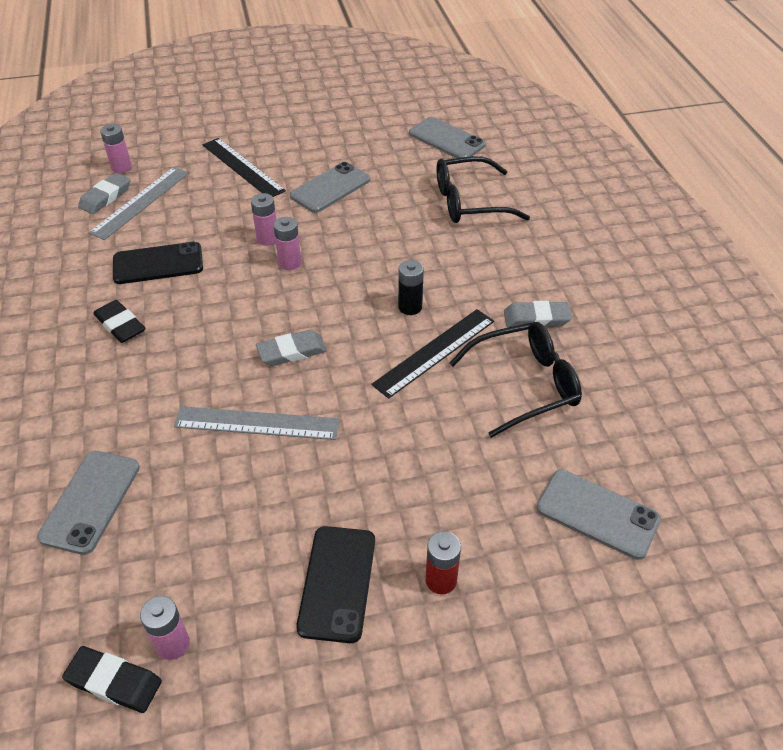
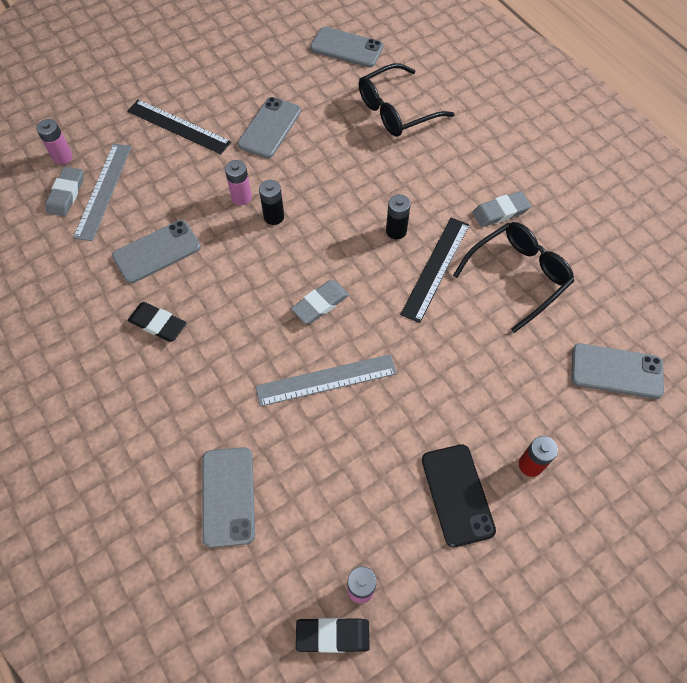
camera: 20 degrees left, 15 degrees up
(158, 264) = (157, 252): black phone -> grey phone
(290, 263) = (274, 217): pink battery -> black battery

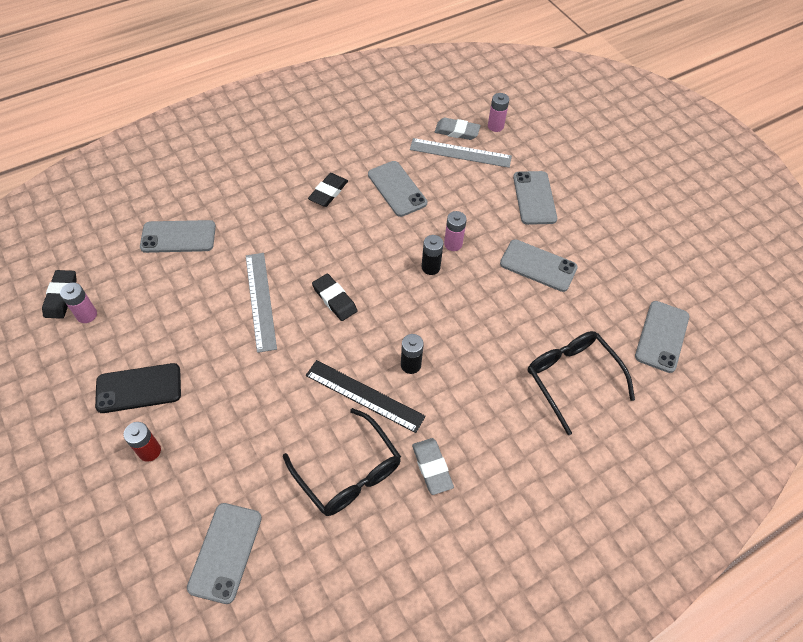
camera: 90 degrees right, 5 degrees down
(178, 127) = (534, 198): black ruler -> grey phone
(320, 304) = (334, 299): grey eraser -> black eraser

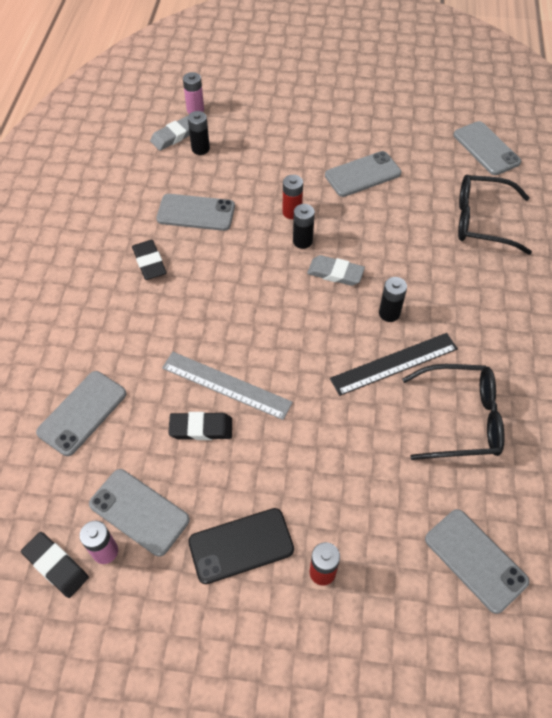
camera: 50 degrees left, 0 degrees up
(139, 388) = (241, 545): black phone -> black phone turned 45 degrees clockwise
(334, 299) = (275, 327): black eraser -> black eraser (201, 428)
(432, 467) = (497, 357): grey eraser -> grey eraser (335, 273)
(453, 244) = (292, 212): pink battery -> red battery
(460, 153) = (200, 149): grey ruler -> black battery
(534, 198) = (294, 134): grey phone -> grey phone (139, 512)

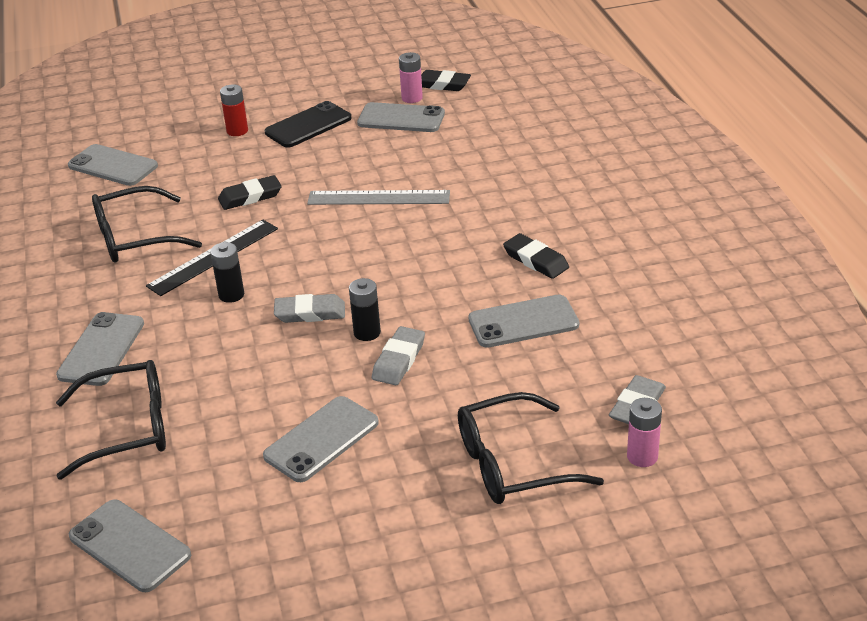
camera: 160 degrees right, 20 degrees down
(82, 413) = (497, 148): grey phone -> grey phone (101, 349)
(200, 149) = (583, 400): black battery -> none
(201, 428) = (383, 168): black eraser -> black eraser (250, 197)
(264, 127) = (512, 464): none -> black glasses
(292, 212) = (399, 360): red battery -> grey eraser

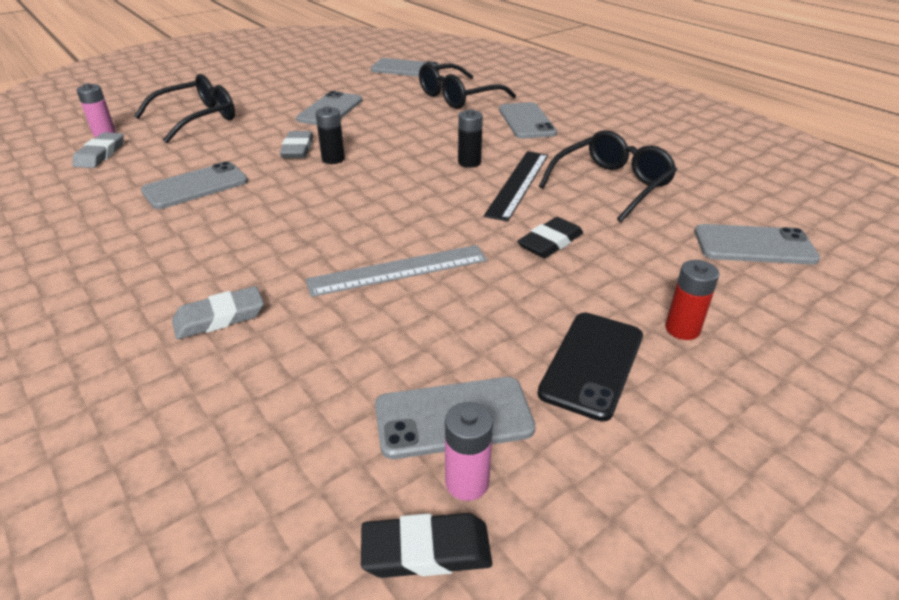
camera: 155 degrees right, 0 degrees up
(310, 313) = (390, 162): grey eraser -> grey eraser (219, 317)
(536, 260) = (186, 237): black eraser -> none

